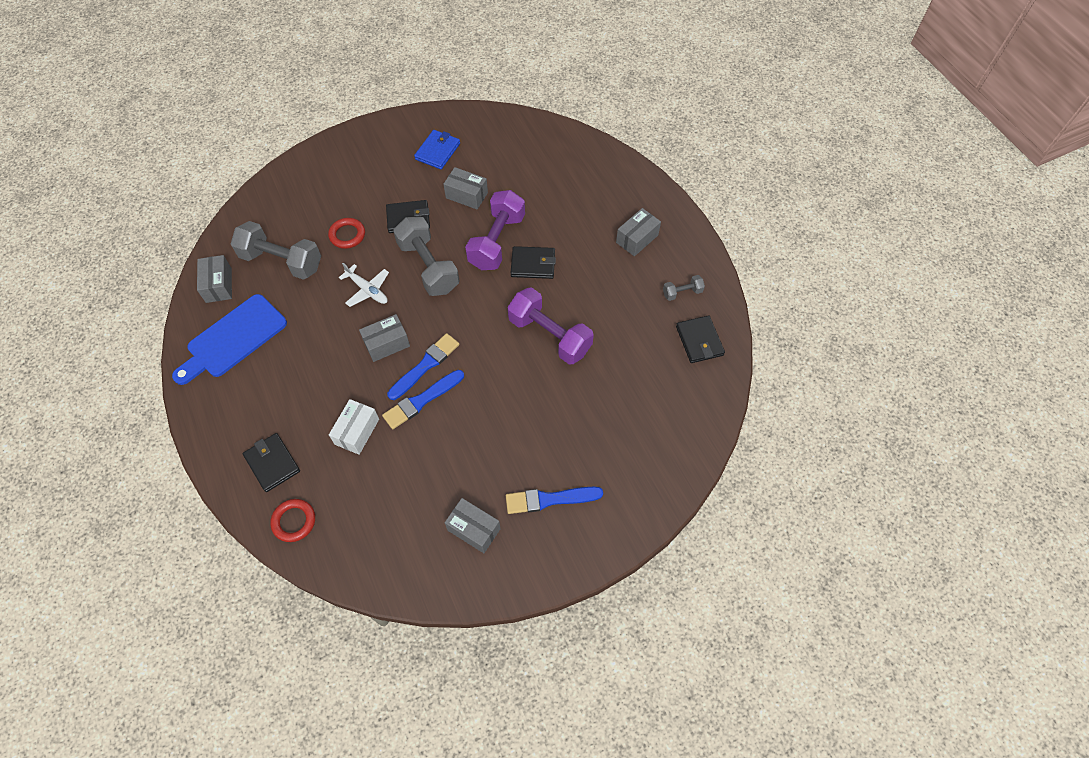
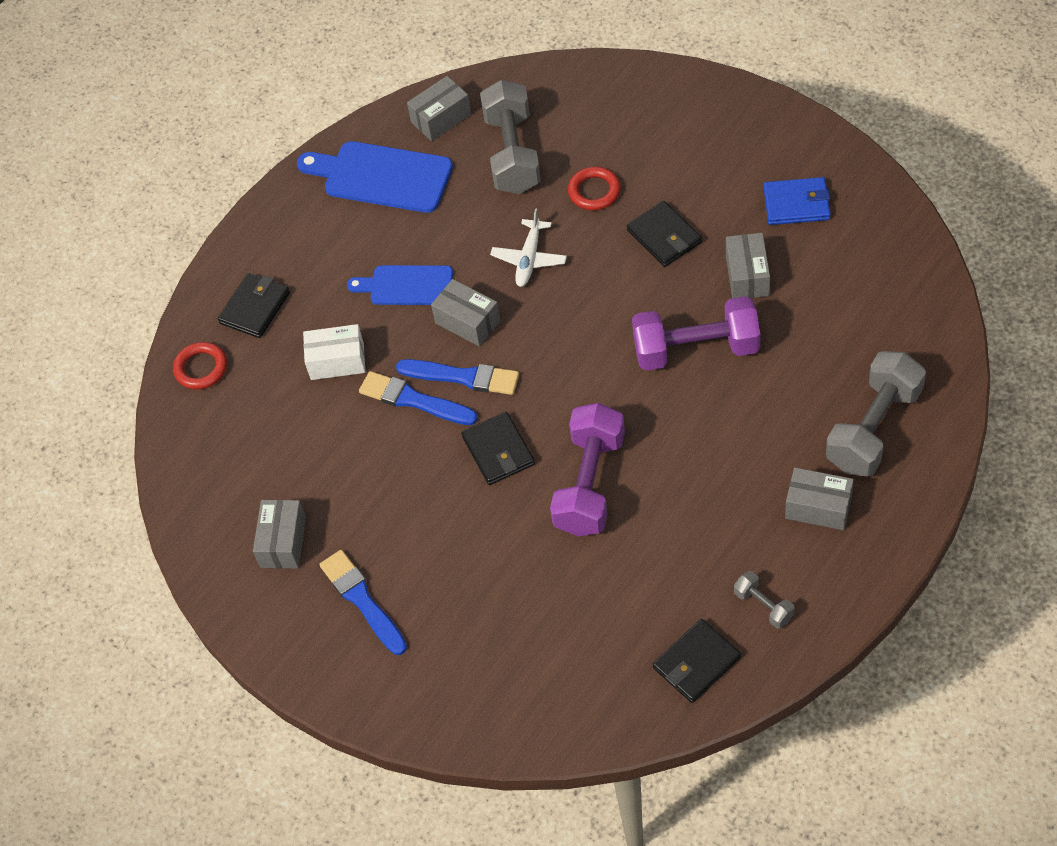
camera: 70 degrees right, 5 degrees down
(331, 364) = (406, 285): none -> blue cutting board
(428, 267) = (605, 300): grey dumbbell -> grey dumbbell (873, 428)
(533, 264) = (688, 408): black wallet -> black wallet (498, 451)

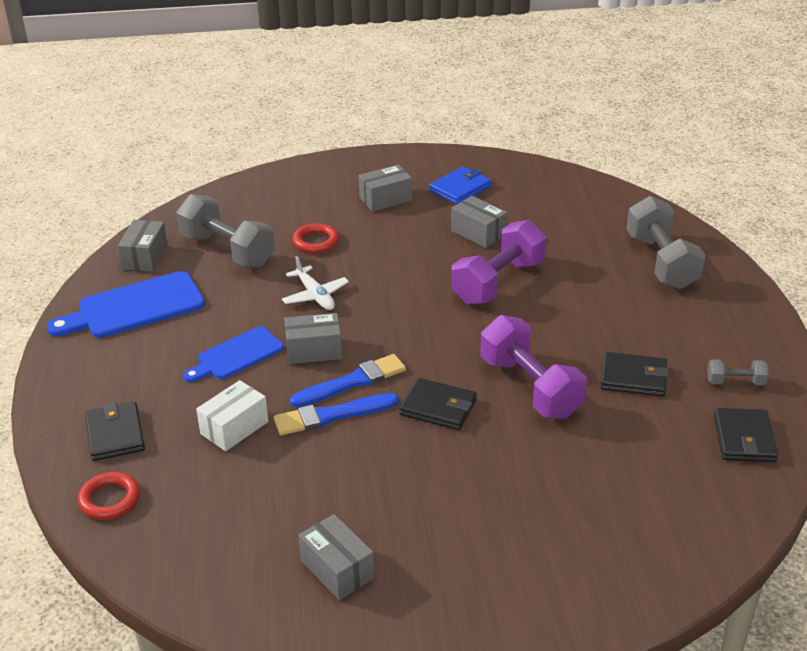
camera: 50 degrees left, 20 degrees down
(362, 600) = (458, 563): blue brush -> none
(664, 236) = (396, 241): black wallet -> black wallet (633, 377)
(818, 507) = (689, 315): grey box -> grey box (385, 199)

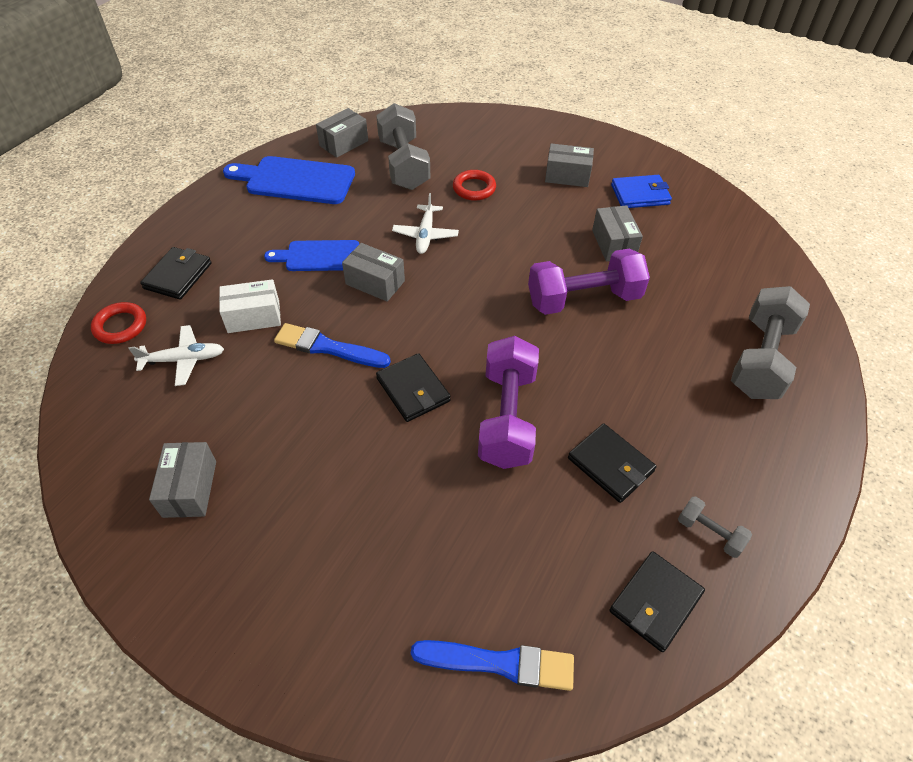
camera: 35 degrees right, 15 degrees up
(209, 491) = (183, 360): none -> white plane
(352, 382) = (373, 327): blue brush -> blue brush (499, 663)

